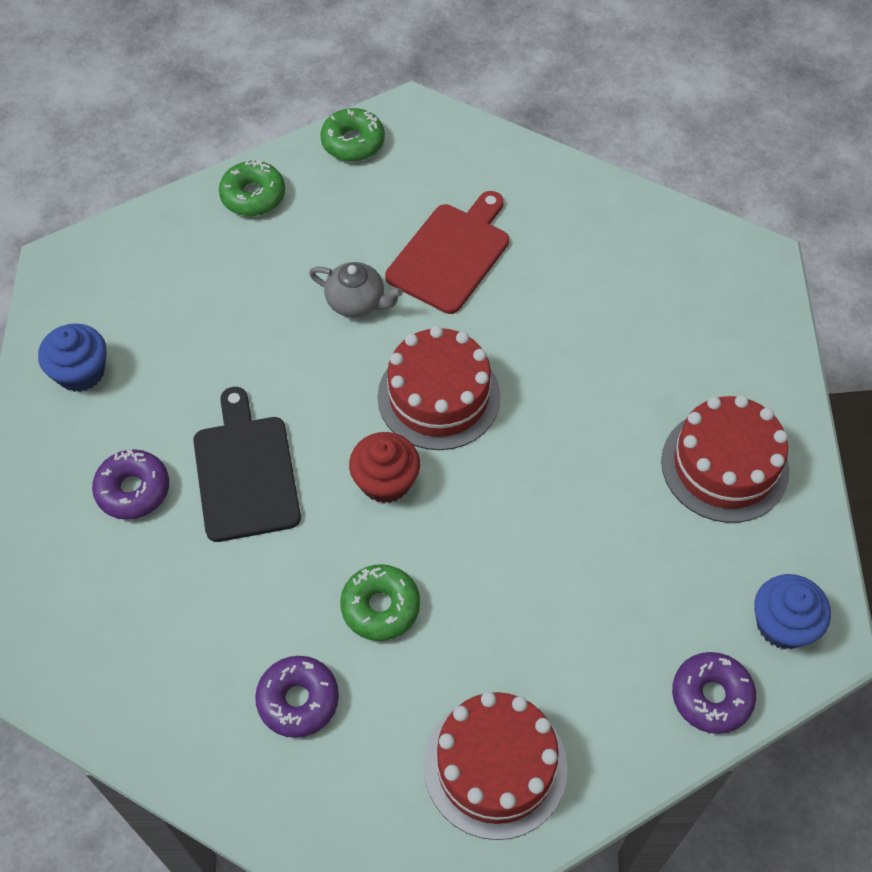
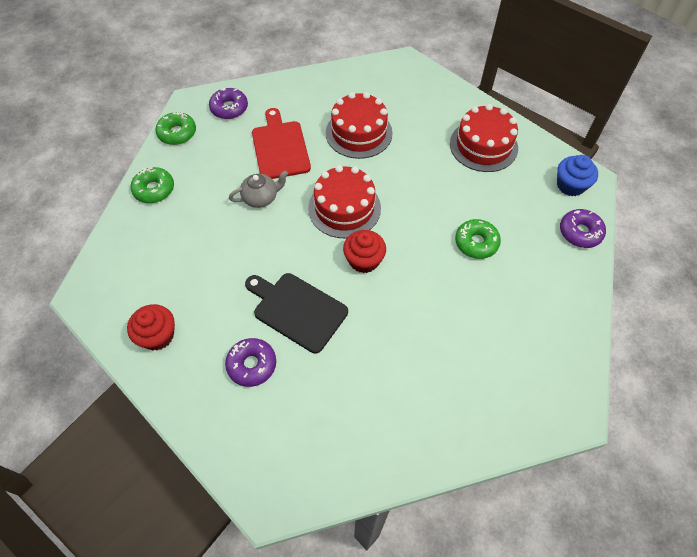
camera: 45 degrees left, 0 degrees up
(80, 372) = (158, 335): blue cupcake -> red cupcake
(298, 700) = (438, 383): purple donut -> purple donut (229, 108)
(380, 607) = (424, 312): green donut -> green donut (476, 243)
(495, 766) = (542, 331): red cake -> red cake (359, 133)

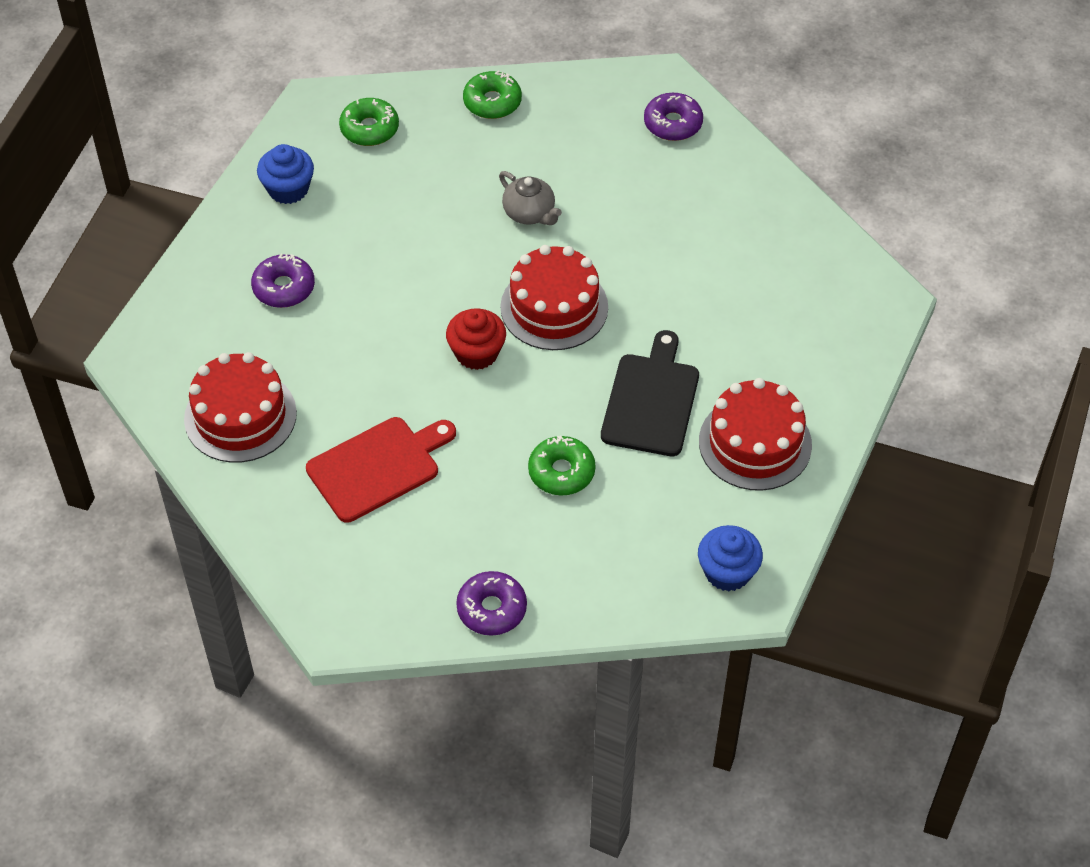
camera: 70 degrees right, 5 degrees down
(158, 335) = (288, 189): red cupcake -> blue cupcake
(177, 133) = (598, 87): green donut -> green donut (369, 129)
(280, 147) = (628, 204): red cutting board -> red cutting board (378, 467)
(297, 310) = (373, 306): black cutting board -> black cutting board (651, 400)
(359, 133) = (702, 284): red cake -> red cake (240, 416)
(580, 232) = (638, 597): purple donut -> purple donut (491, 609)

